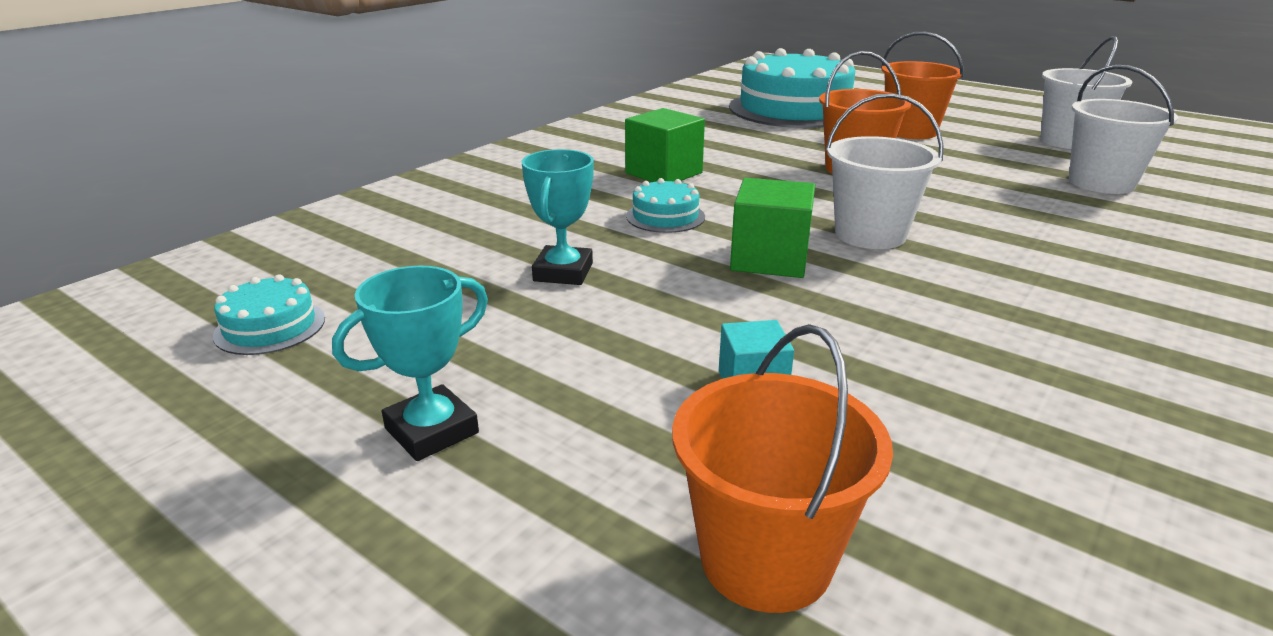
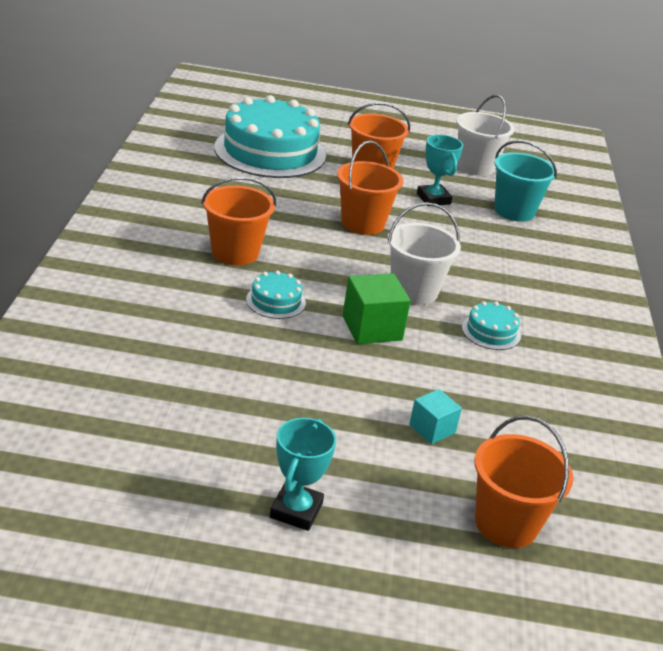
camera: 35 degrees left, 5 degrees up
(270, 327) = (109, 471): turquoise cake -> turquoise cake (491, 332)
(563, 272) = (255, 371): turquoise trophy -> turquoise trophy (433, 199)
(664, 173) = (235, 252): green cube -> orange bucket
(1101, 183) = (514, 211): white bucket -> turquoise bucket

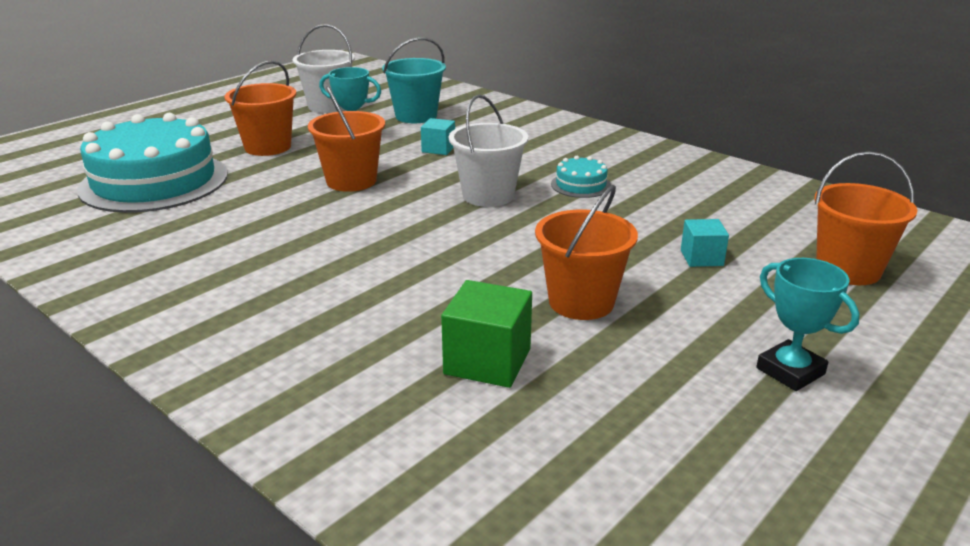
camera: 50 degrees left, 5 degrees down
(235, 252) = (317, 262): orange bucket -> orange bucket (581, 302)
(275, 301) = (433, 268): turquoise cake -> none
(372, 328) = (527, 234): green cube -> green cube (487, 361)
(466, 242) = (438, 149): none -> turquoise cube

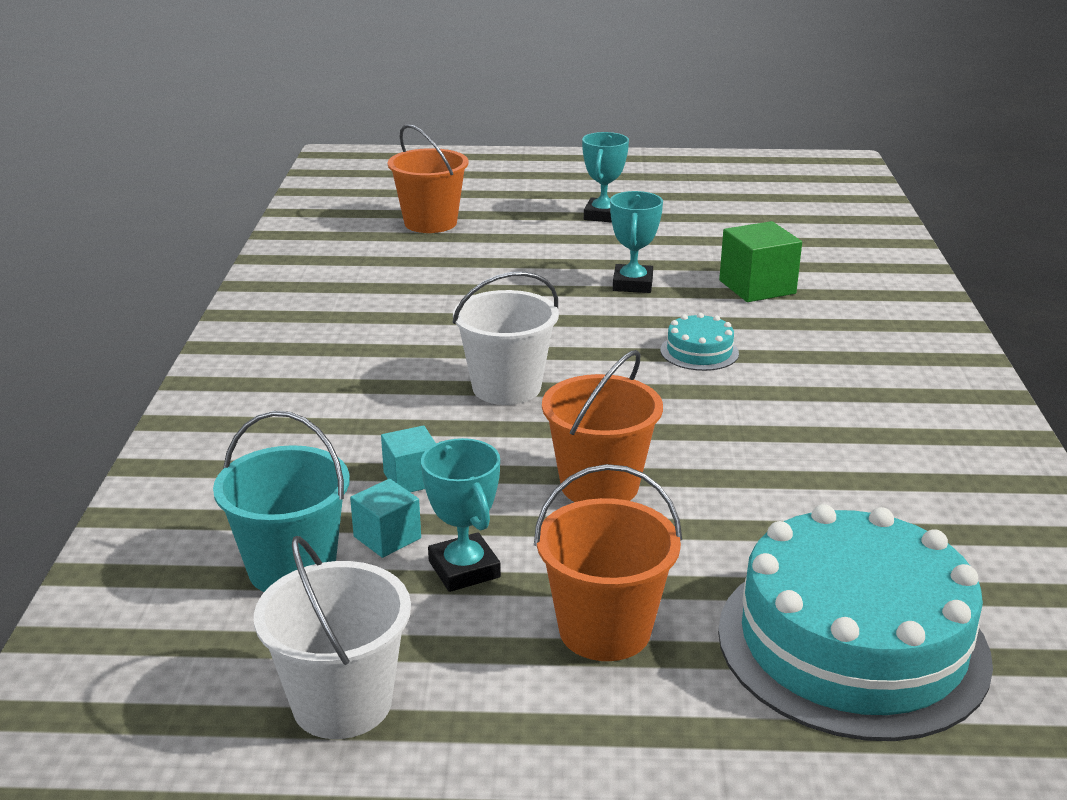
camera: 130 degrees left, 0 degrees up
(581, 185) = (405, 352): turquoise cake -> turquoise cake (699, 352)
(581, 302) = (632, 284): orange bucket -> turquoise trophy
(701, 258) = (489, 266): turquoise cube -> turquoise cube (387, 537)

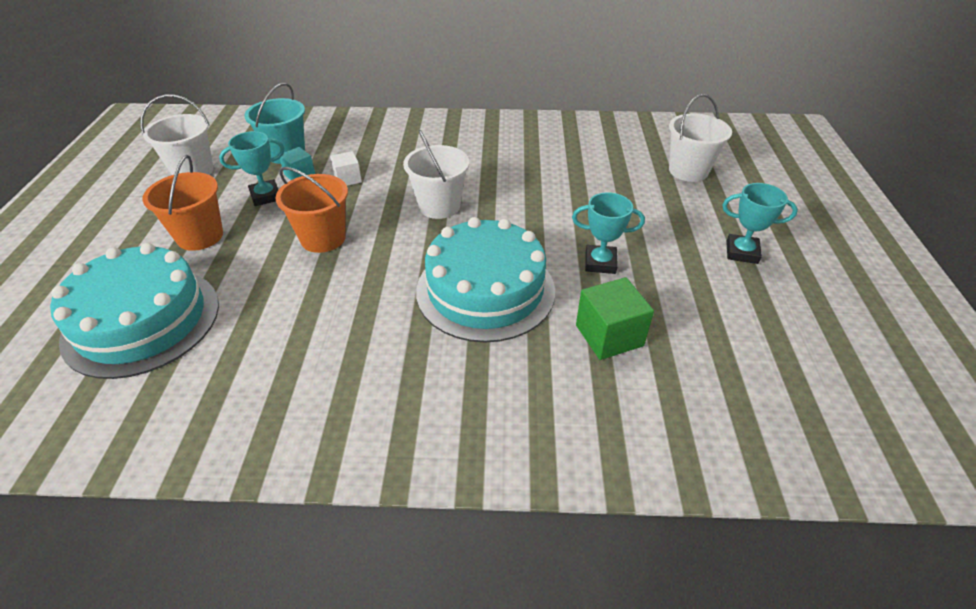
camera: 90 degrees right, 15 degrees up
(411, 479) = (348, 179): turquoise cube -> white cube
(430, 223) = (688, 171): orange bucket -> white bucket
(699, 352) = (485, 290): turquoise cake -> turquoise cake, size x2.38

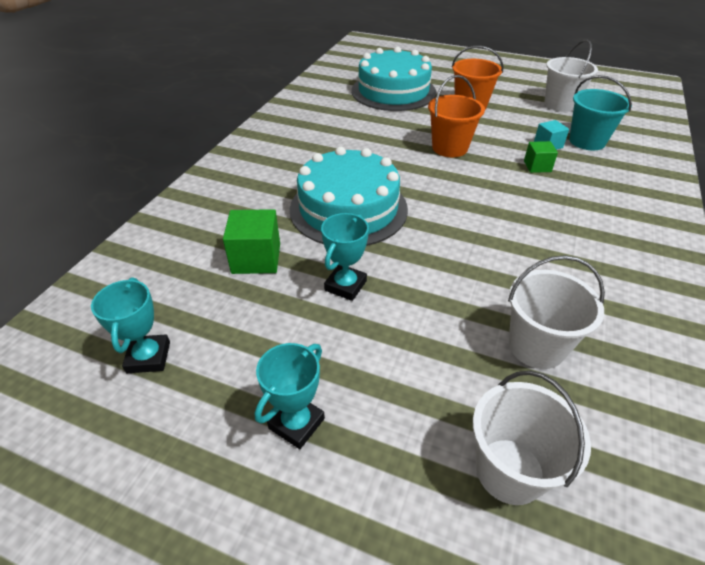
camera: 110 degrees right, 0 degrees up
(266, 196) = (516, 129): turquoise trophy -> turquoise trophy (148, 357)
(348, 179) = (537, 166): white cube -> green cube
(439, 206) = (478, 207): white bucket -> white bucket (536, 346)

